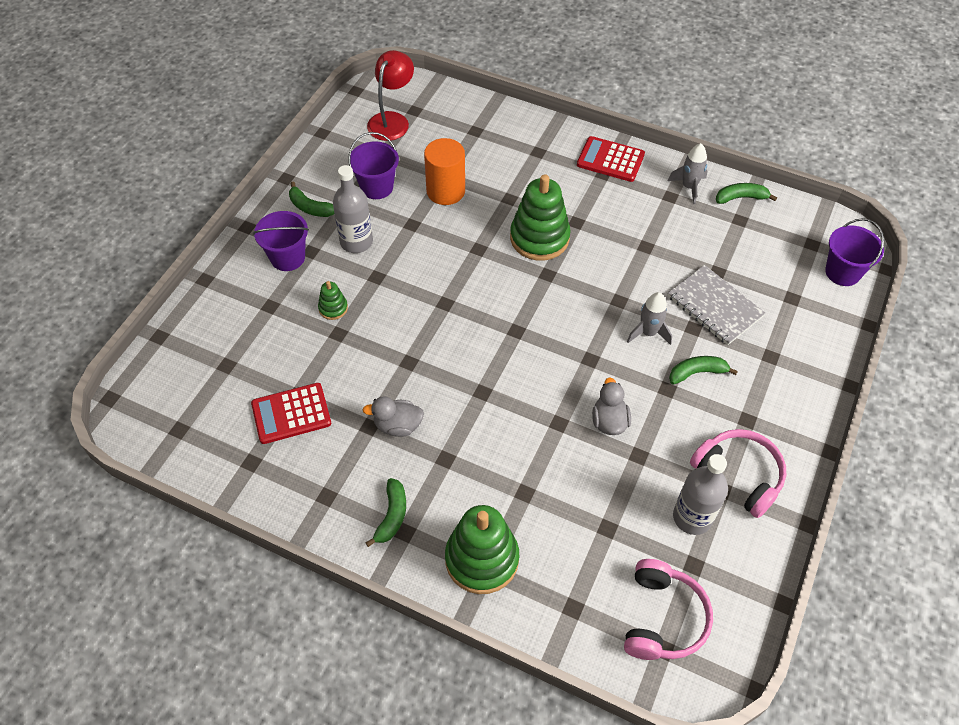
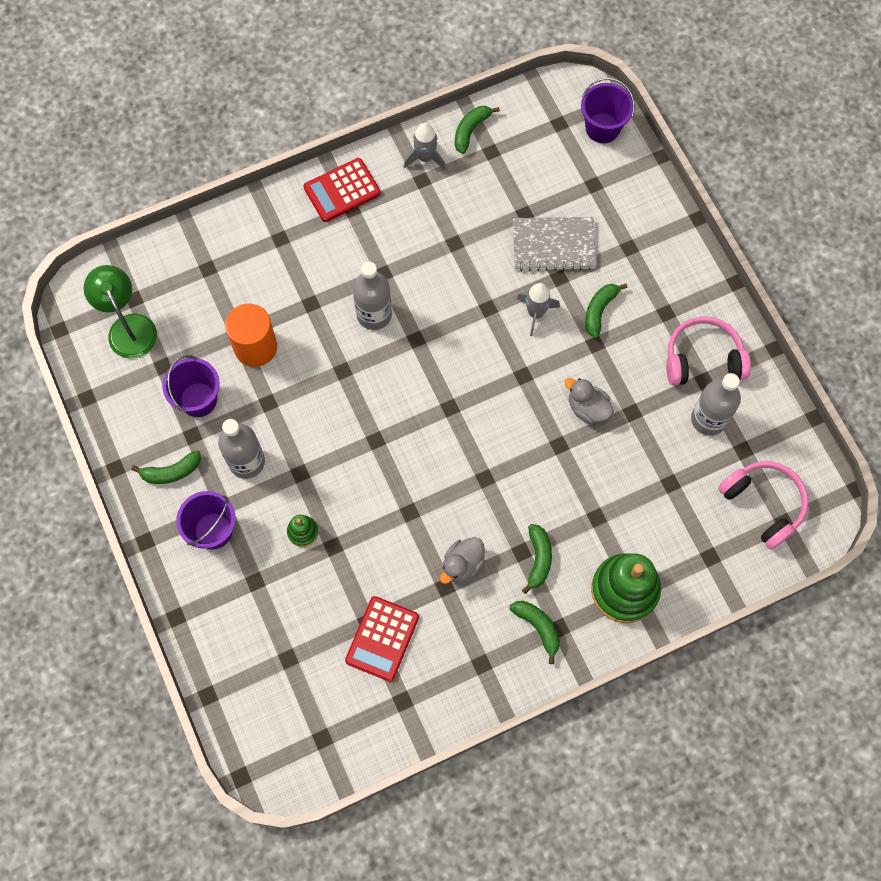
camera: 50 degrees left, 15 degrees up
(392, 120) = (128, 327): red lamp -> green lamp
(450, 475) = (538, 559): none -> green banana
(539, 238) = (374, 314): green stacking toy -> grey bottle

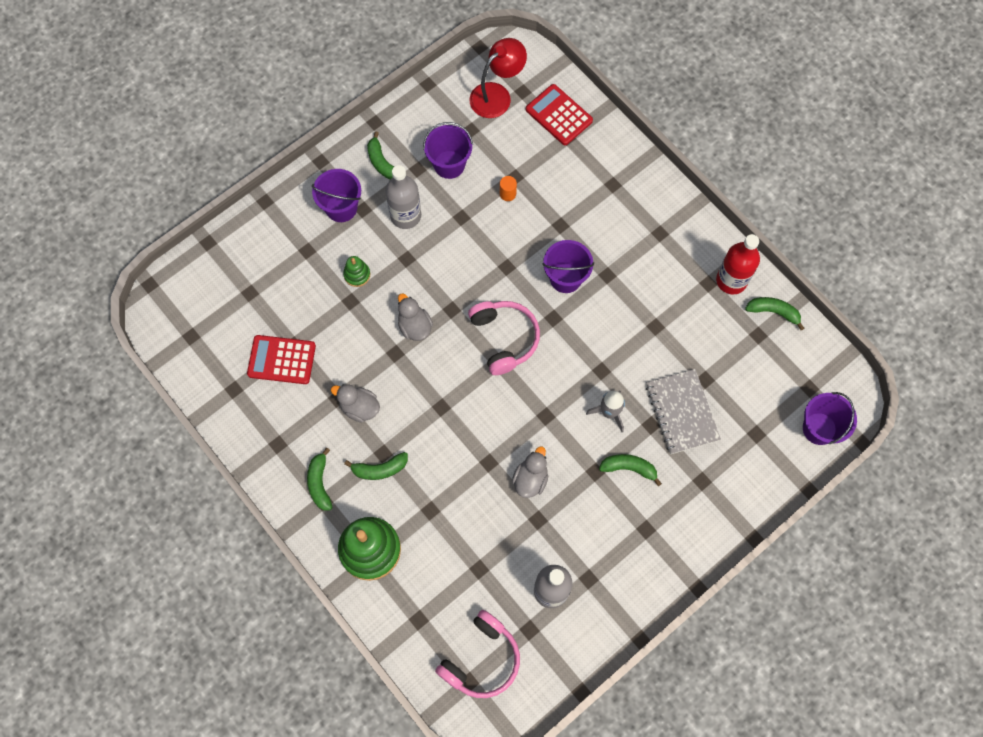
camera: 75 degrees right, 0 degrees up
(128, 327) = (497, 95): green lamp -> red lamp
(255, 347) = (507, 194): orange cylinder -> orange cylinder, size x0.44
(342, 190) = (675, 220): red calculator -> red calculator (559, 115)
(374, 314) = (565, 278): grey bottle -> purple bucket
(384, 483) = (415, 326): none -> grey duck
(425, 158) = (731, 280): grey rocket -> red bottle
(538, 627) = (319, 483): green banana -> green banana turned 135 degrees clockwise
(703, 359) = (609, 573): pink headphones -> pink headphones (504, 338)

